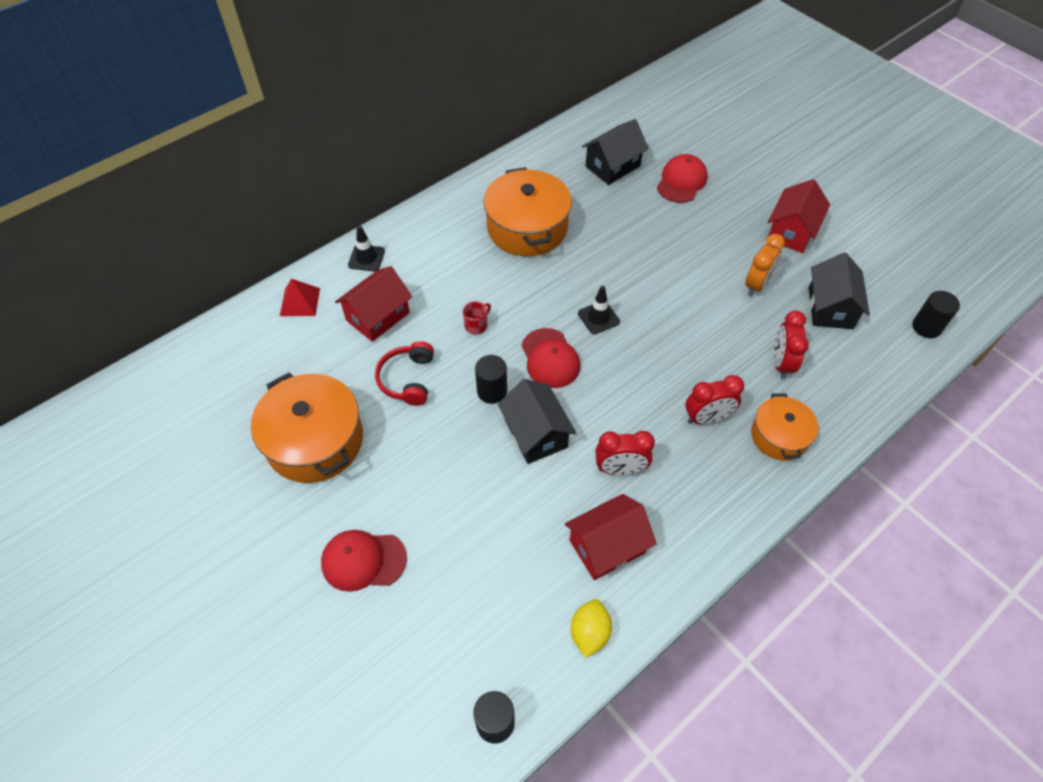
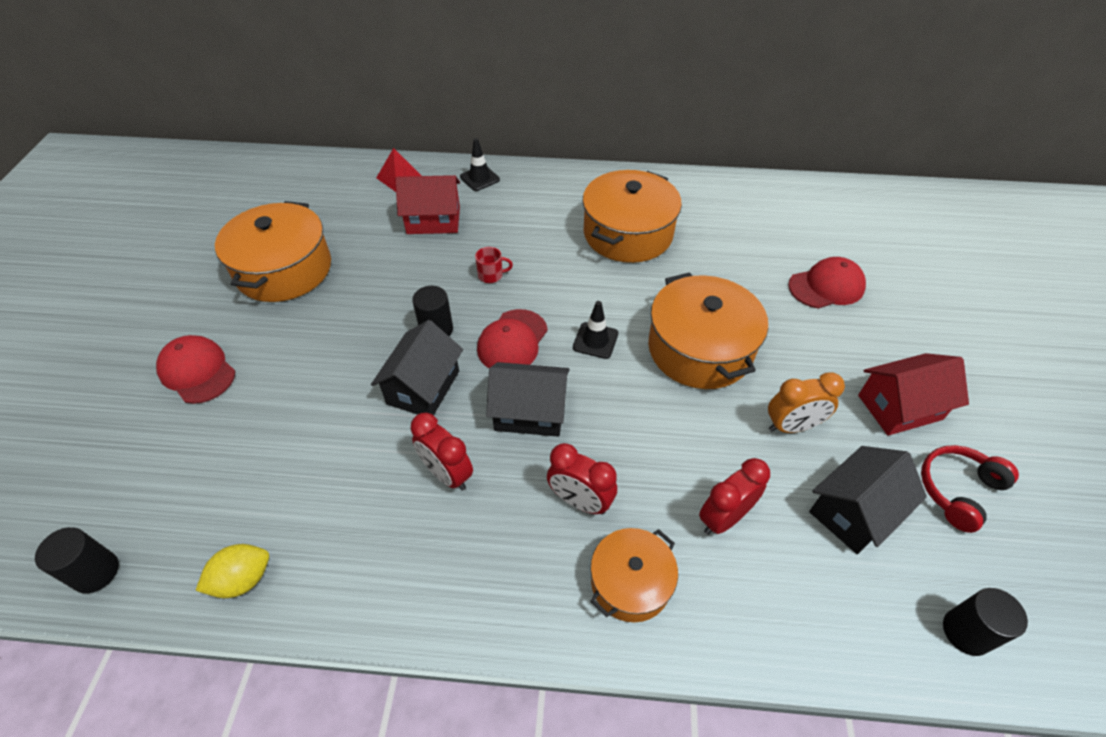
camera: 45 degrees right, 5 degrees down
(407, 379) = (393, 276): red headphones -> red headphones (958, 490)
(607, 546) = (351, 525): red house -> none
(612, 166) = (770, 234): black house -> black house (530, 412)
(661, 276) = (700, 349): none -> orange pot

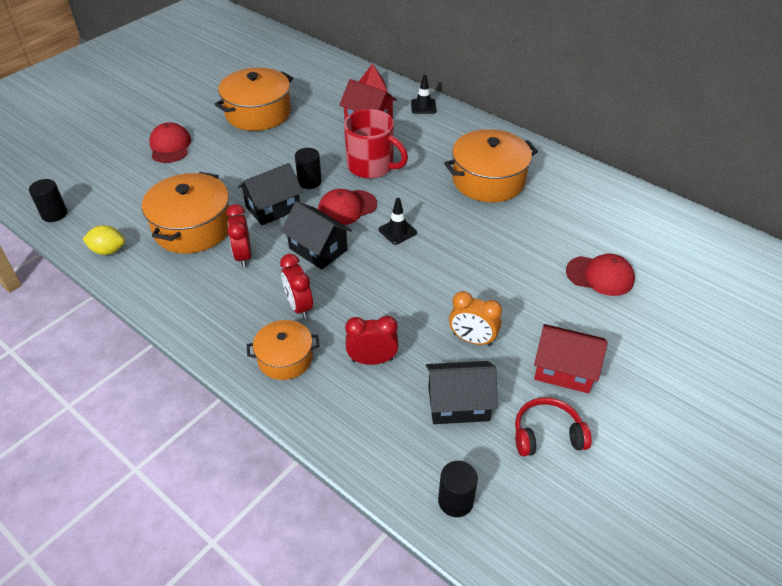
camera: 35 degrees right, 5 degrees down
(491, 275) = (372, 166): red mug -> red mug, size x2.49
(700, 349) = (460, 268): orange pot -> orange pot (192, 227)

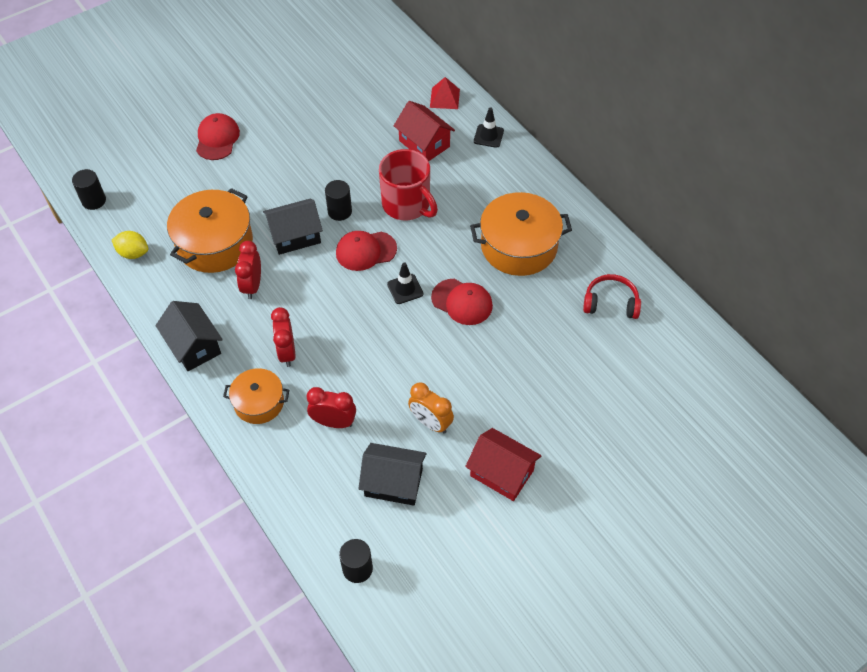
camera: 15 degrees right, 10 degrees up
(258, 113) = (315, 112): orange pot -> none
(318, 249) = (323, 293): black house -> black house (194, 346)
(547, 435) = (459, 530): red headphones -> red headphones (610, 303)
(600, 276) = (581, 383): red cap -> red cap (462, 302)

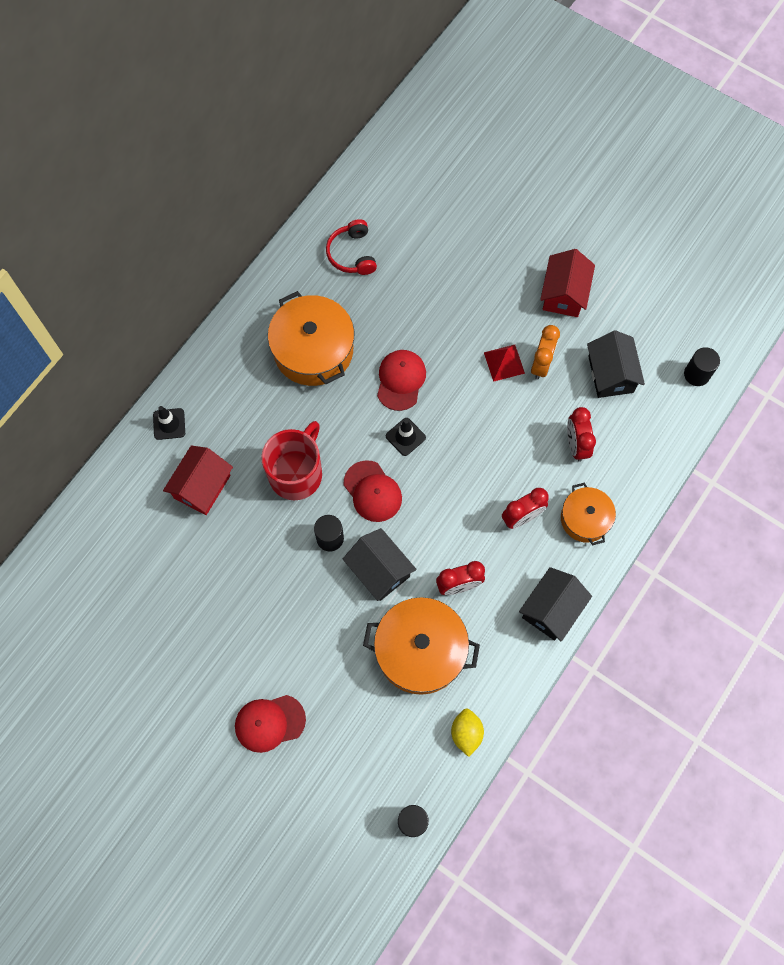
camera: 110 degrees left, 15 degrees up
(444, 98) = (123, 489): red pyramid -> red pyramid (504, 363)

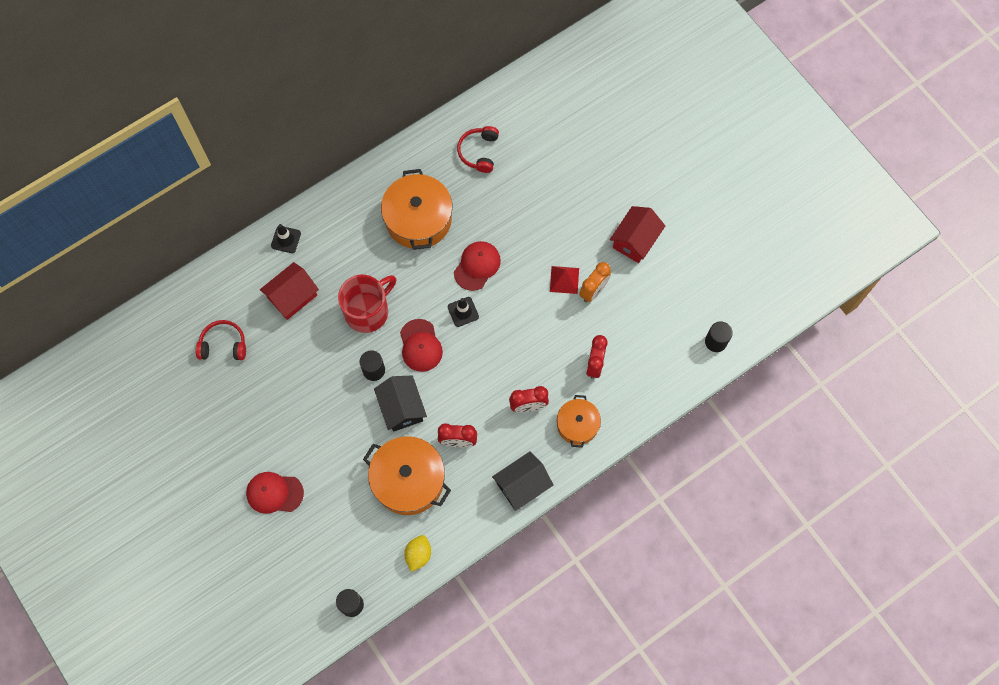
camera: 20 degrees right, 0 degrees up
(142, 570) = (223, 345): none -> red headphones
(610, 374) = (646, 318): black house -> none

